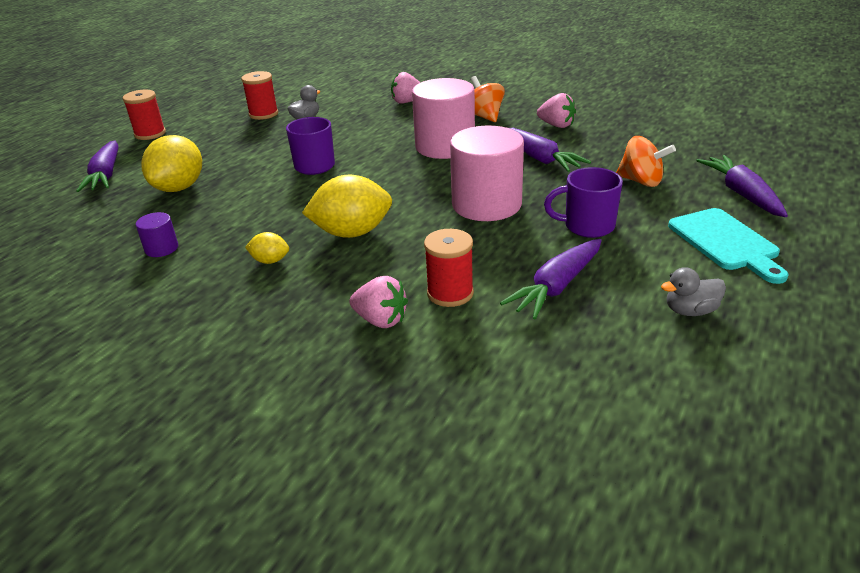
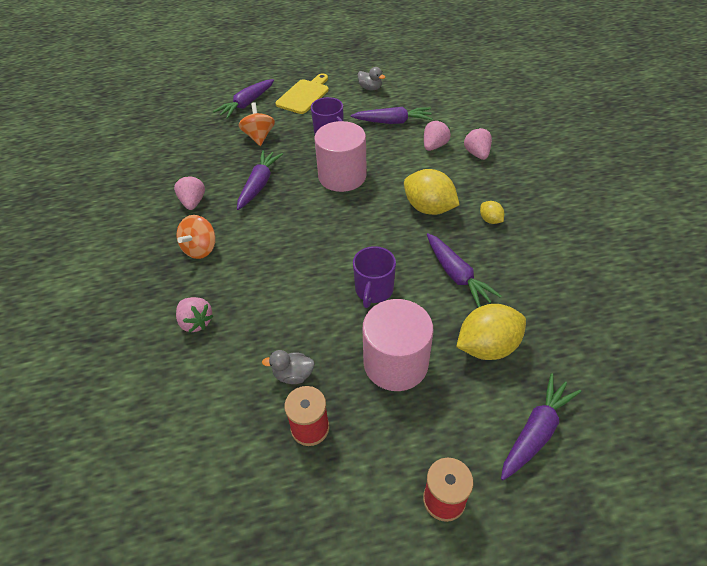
camera: 130 degrees left, 15 degrees up
(161, 248) = (544, 278): purple cylinder -> none
(254, 207) = (456, 275): none -> purple carrot
(445, 146) = (277, 238): pink cylinder -> pink cylinder (395, 363)
(450, 293) = (434, 146): red spool -> pink strawberry
(726, 242) = (304, 95): turquoise cutting board -> yellow cutting board

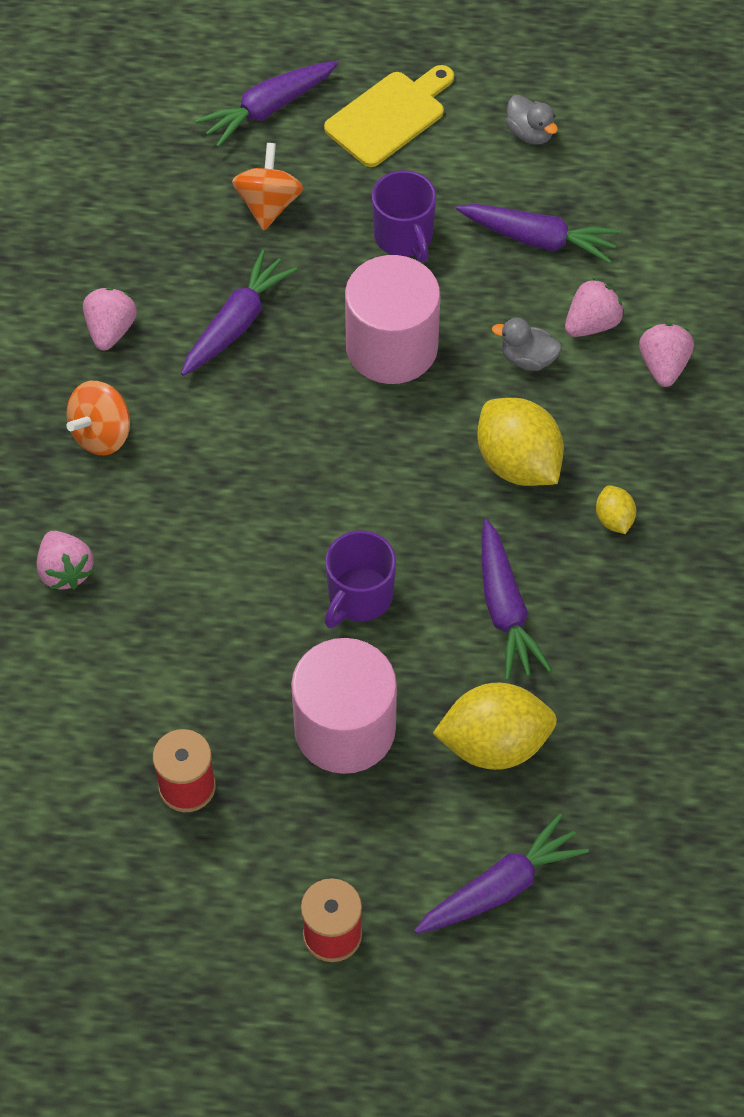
camera: 15 degrees right, 10 degrees up
(293, 375) = (187, 701): grey duck -> grey duck (527, 358)

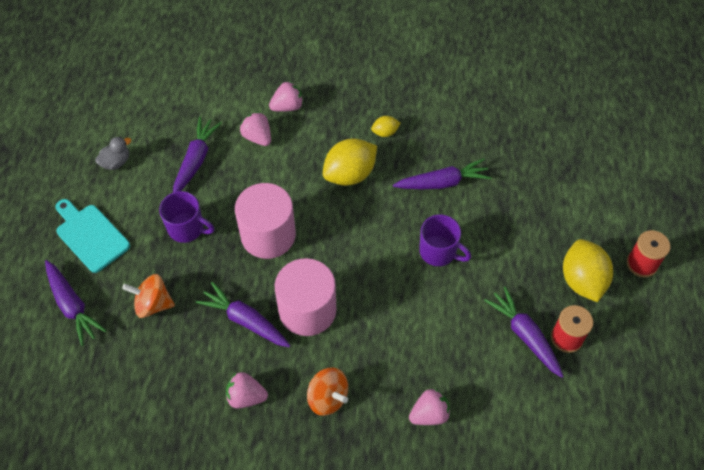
camera: 90 degrees left, 0 degrees up
(345, 728) = (521, 258): pink cylinder -> pink cylinder (307, 310)
(389, 116) = (90, 236): yellow cutting board -> turquoise cutting board
(404, 237) = (187, 228): purple mug -> purple mug turned 45 degrees clockwise
(494, 744) = (523, 189): yellow lemon -> yellow lemon (582, 280)
(500, 887) = (603, 188): purple carrot -> purple carrot (525, 335)
(527, 358) = (280, 168): grey duck -> none
(663, 366) = (287, 106): pink strawberry -> pink strawberry turned 150 degrees clockwise

